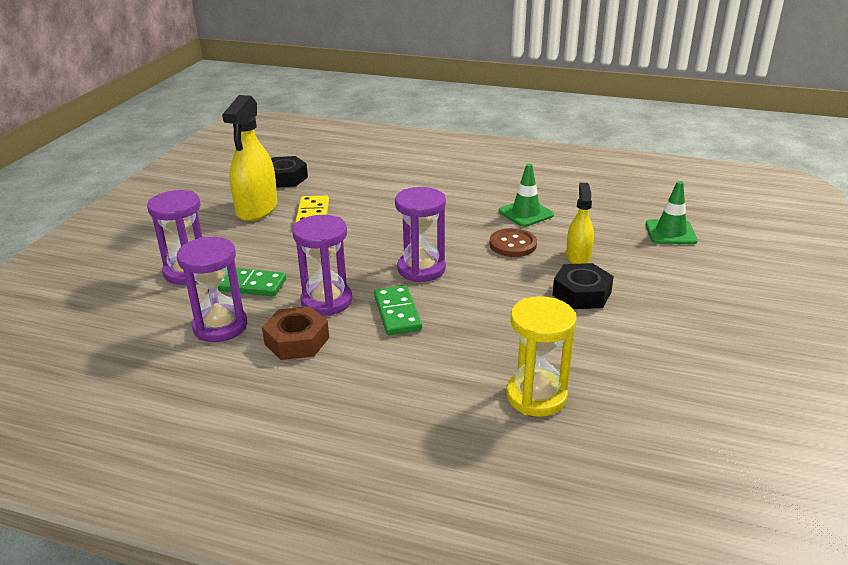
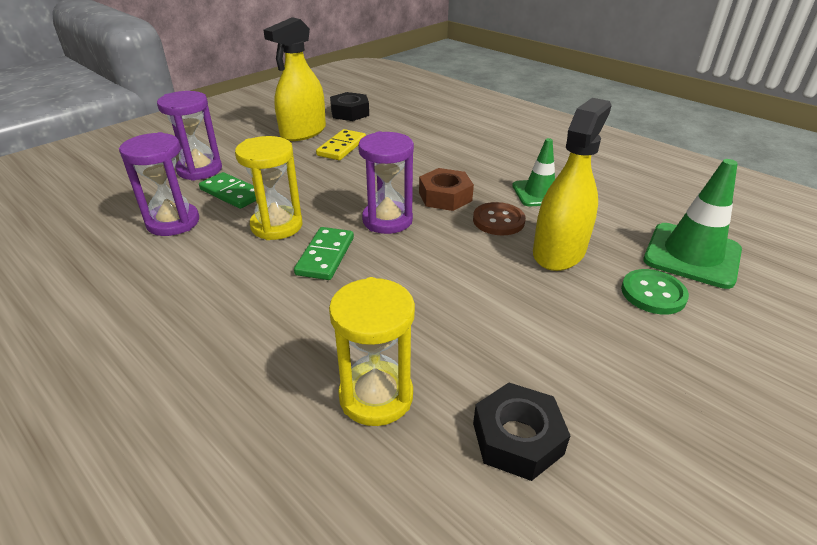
camera: 25 degrees right, 5 degrees up
(297, 341) = (216, 254): brown nut -> brown nut (445, 196)
(326, 301) = (277, 226): purple hourglass -> yellow hourglass
(578, 256) = (559, 252): yellow spray bottle -> yellow spray bottle, size x1.72
(581, 293) = (528, 294): black nut -> black nut (517, 438)
(664, 267) = (653, 293): none -> green button
(670, 232) = (692, 255): green traffic cone -> green traffic cone, size x1.52

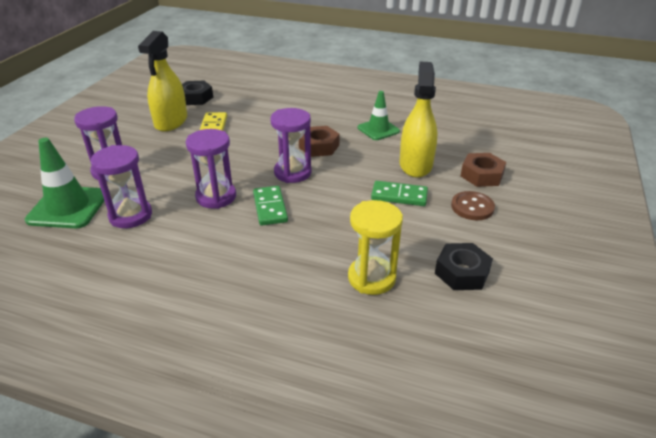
camera: 25 degrees left, 0 degrees up
(232, 193) = (157, 182): green domino -> green domino (399, 196)
(277, 226) = (216, 197): yellow hourglass -> purple hourglass
(498, 221) = (365, 154): brown button -> brown button (472, 207)
(653, 293) = (481, 175): green button -> brown nut
(692, 255) = (489, 147): green traffic cone -> green traffic cone (68, 207)

